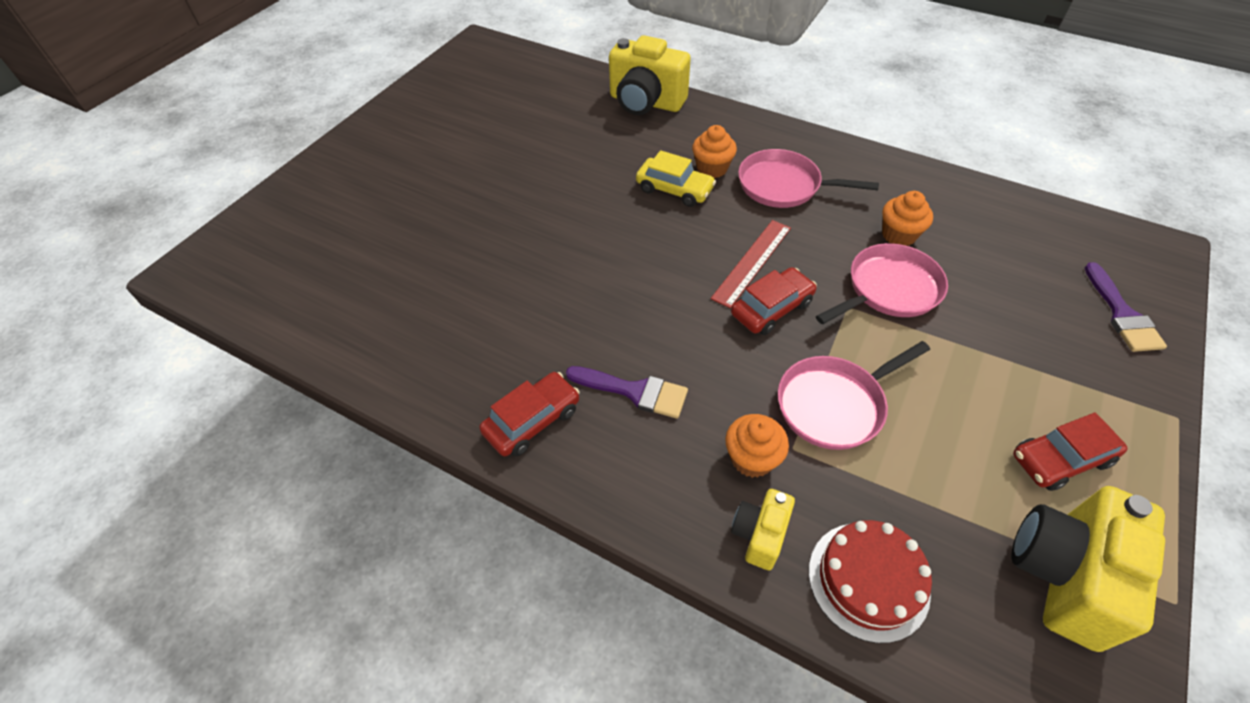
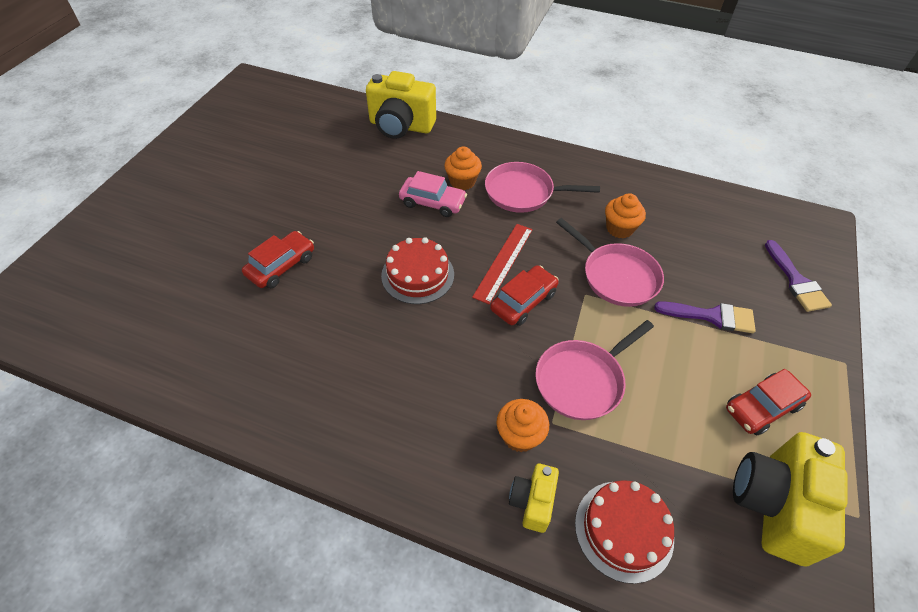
camera: 10 degrees left, 0 degrees up
(532, 420) = (329, 423): red car -> red car (281, 266)
(634, 391) = (416, 387): purple brush -> purple brush (712, 316)
(649, 268) = (417, 275): none -> red cake
(674, 189) = (432, 202): yellow car -> pink car
(889, 289) = (616, 276): pink pan -> pink pan turned 90 degrees clockwise

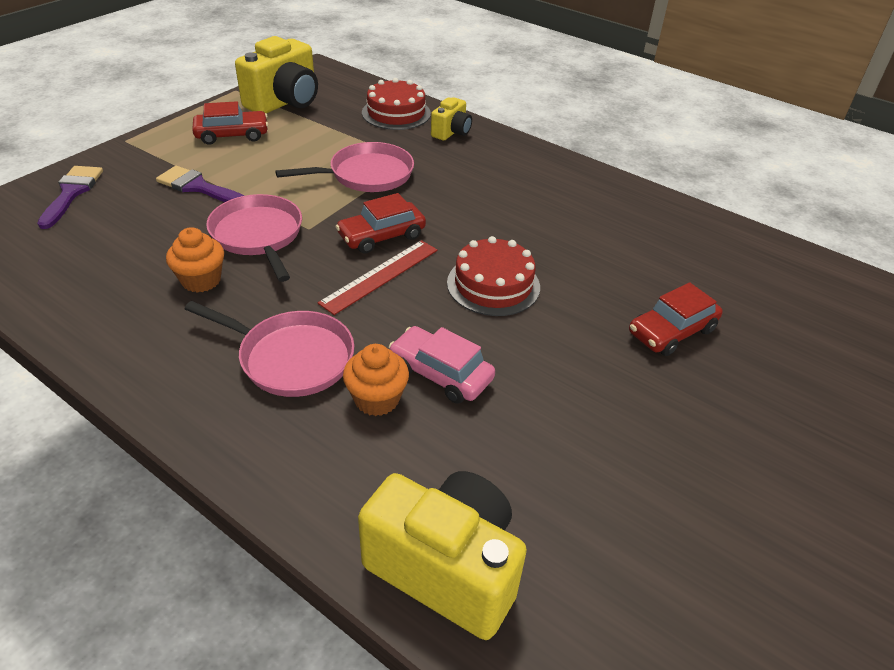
camera: 165 degrees left, 10 degrees down
(519, 435) = (442, 159): orange cupcake -> none

